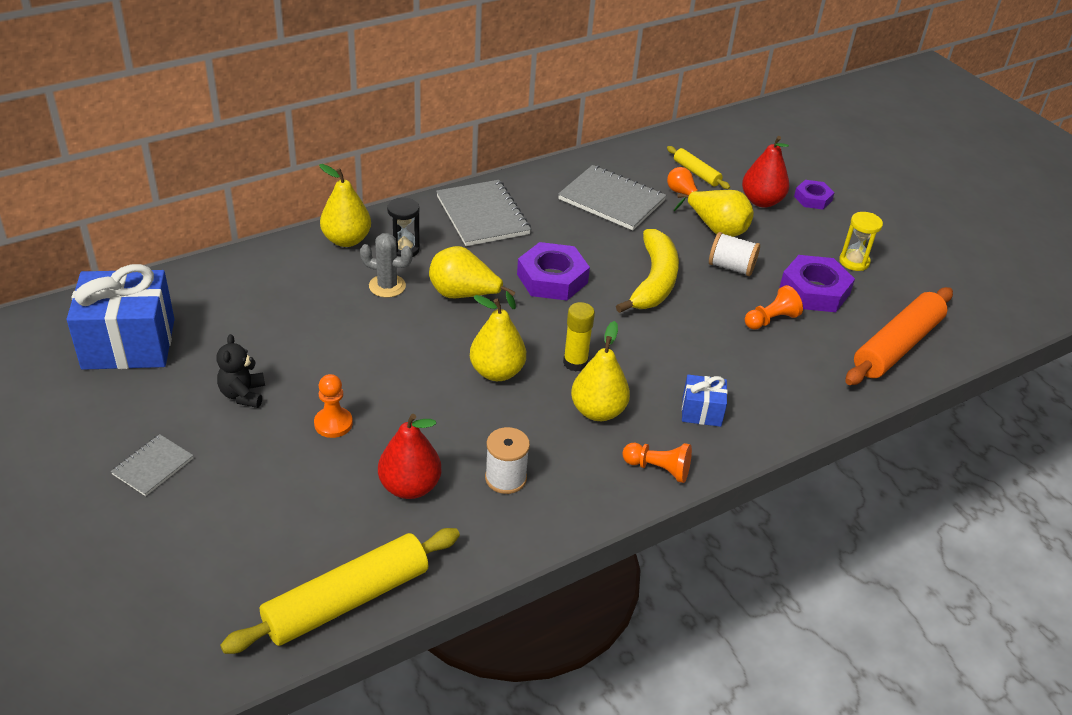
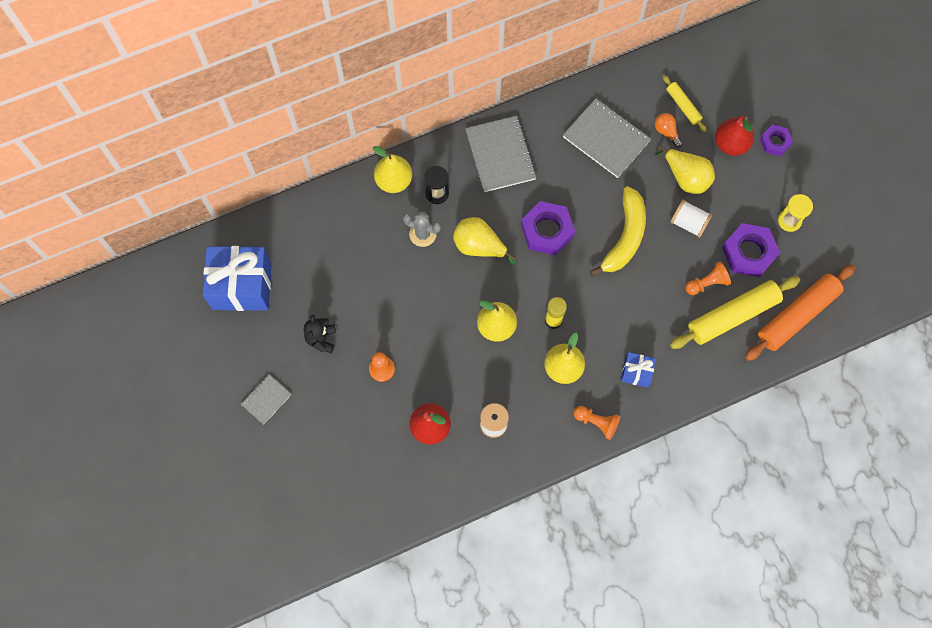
camera: 10 degrees right, 30 degrees up
(347, 600) = (388, 513): yellow rolling pin -> yellow rolling pin (732, 316)

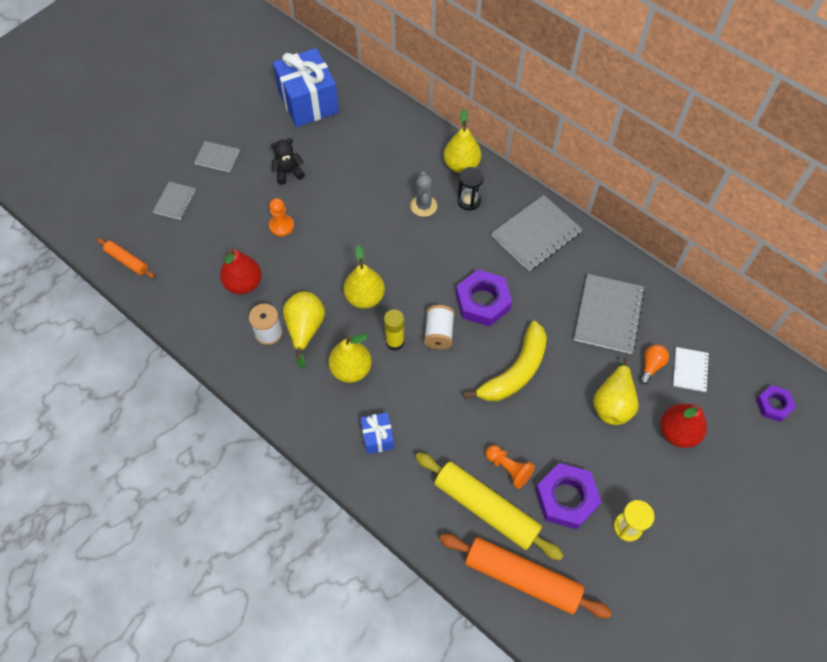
camera: 65 degrees right, 10 degrees down
(301, 459) = (175, 201): none -> grey notebook
(351, 528) = (127, 261): none -> orange rolling pin
(479, 246) = (436, 253): yellow pear -> yellow pear (305, 329)
(597, 423) = (309, 421): orange pawn -> none
(625, 237) = (515, 371): yellow banana -> yellow banana turned 45 degrees counterclockwise
(683, 106) = (690, 370): yellow rolling pin -> white notebook
(688, 223) = (564, 425): white spool -> white spool (438, 333)
(775, 142) = (709, 477): purple nut -> purple nut (773, 405)

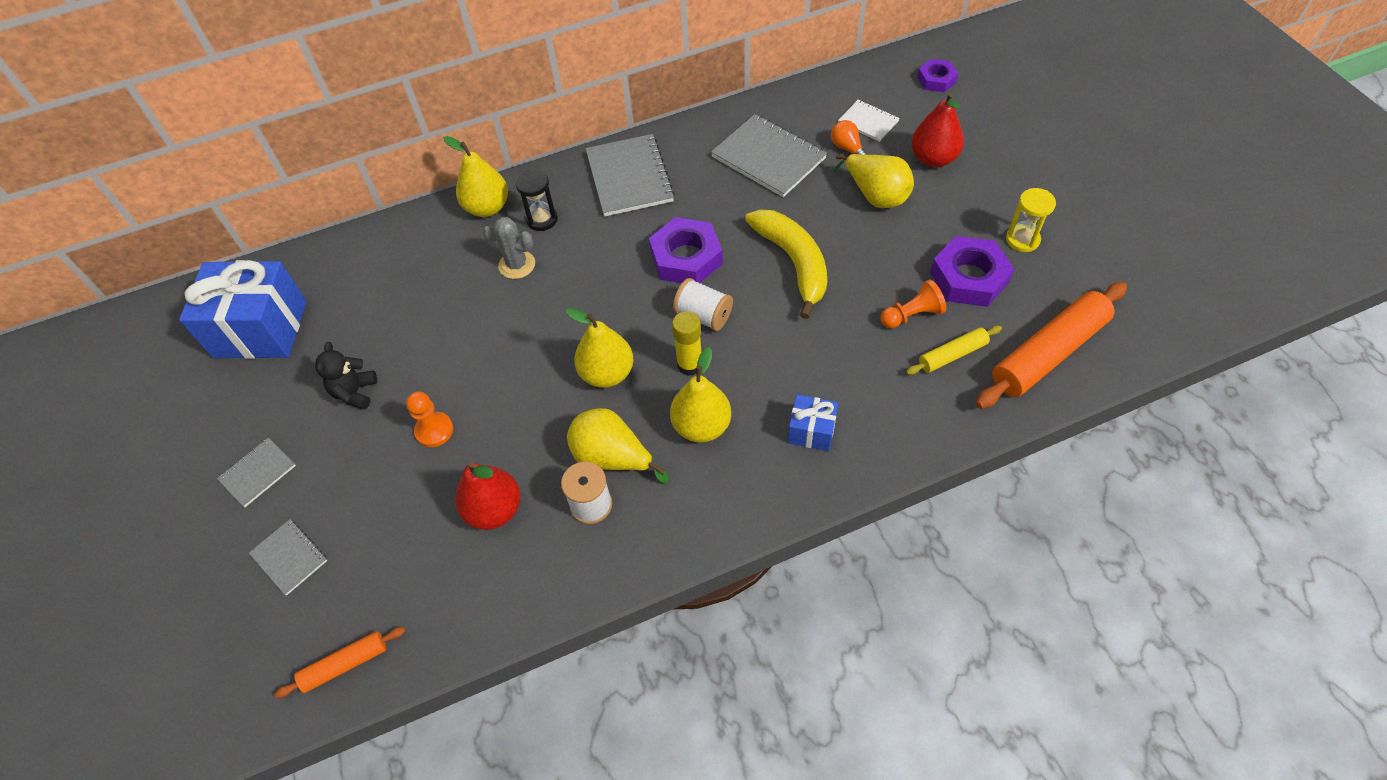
camera: 60 degrees left, 5 degrees down
(486, 509) = (952, 355): yellow rolling pin -> yellow rolling pin, size x0.51

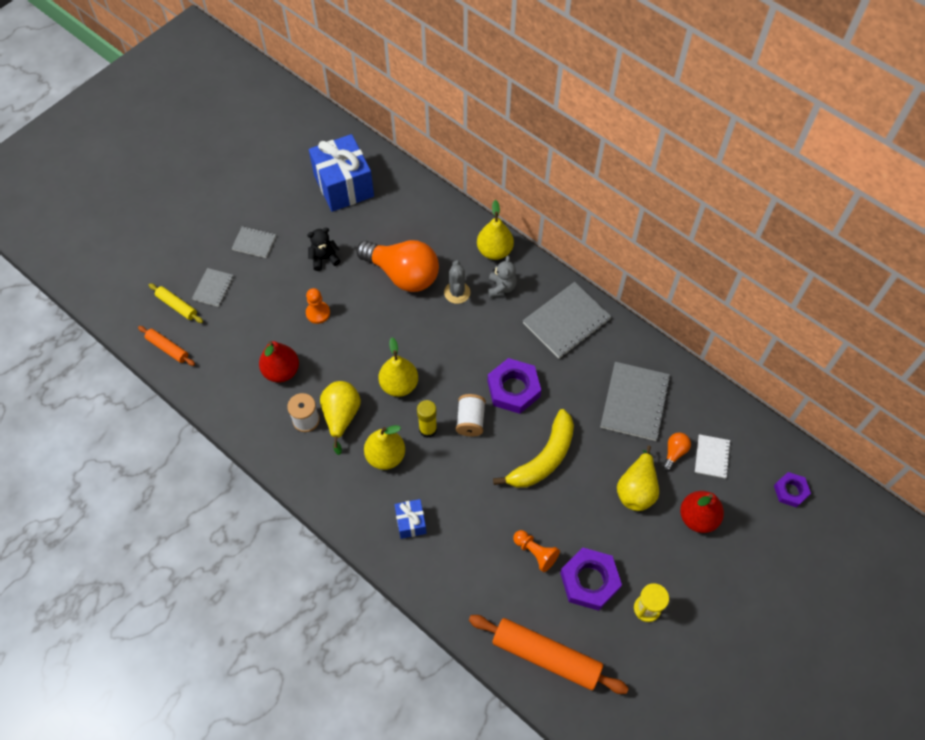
camera: 60 degrees right, 5 degrees up
(448, 311) = (403, 274): none -> orange light bulb
(542, 219) = (501, 287): black hourglass -> grey teddy bear
(952, 355) = (513, 591): yellow rolling pin -> yellow rolling pin (177, 306)

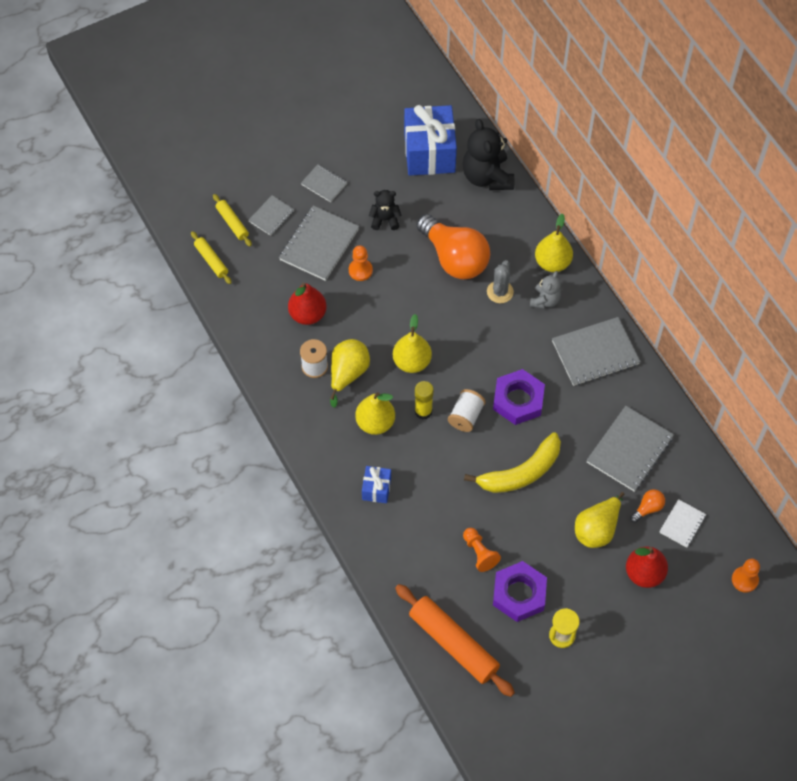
camera: 20 degrees right, 0 degrees up
(167, 348) = (211, 260): orange rolling pin -> yellow rolling pin
(269, 300) = (319, 244): none -> grey notebook
(405, 192) = (487, 177): none -> black teddy bear
(790, 491) = (744, 580): purple nut -> orange pawn

